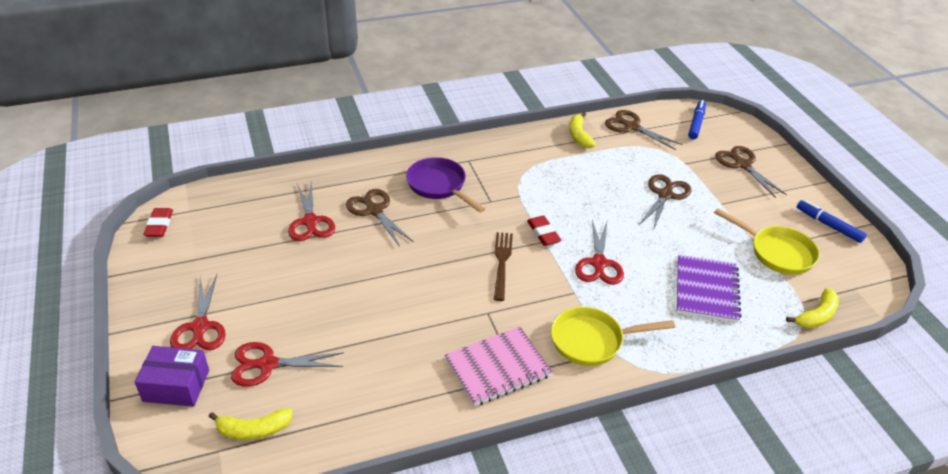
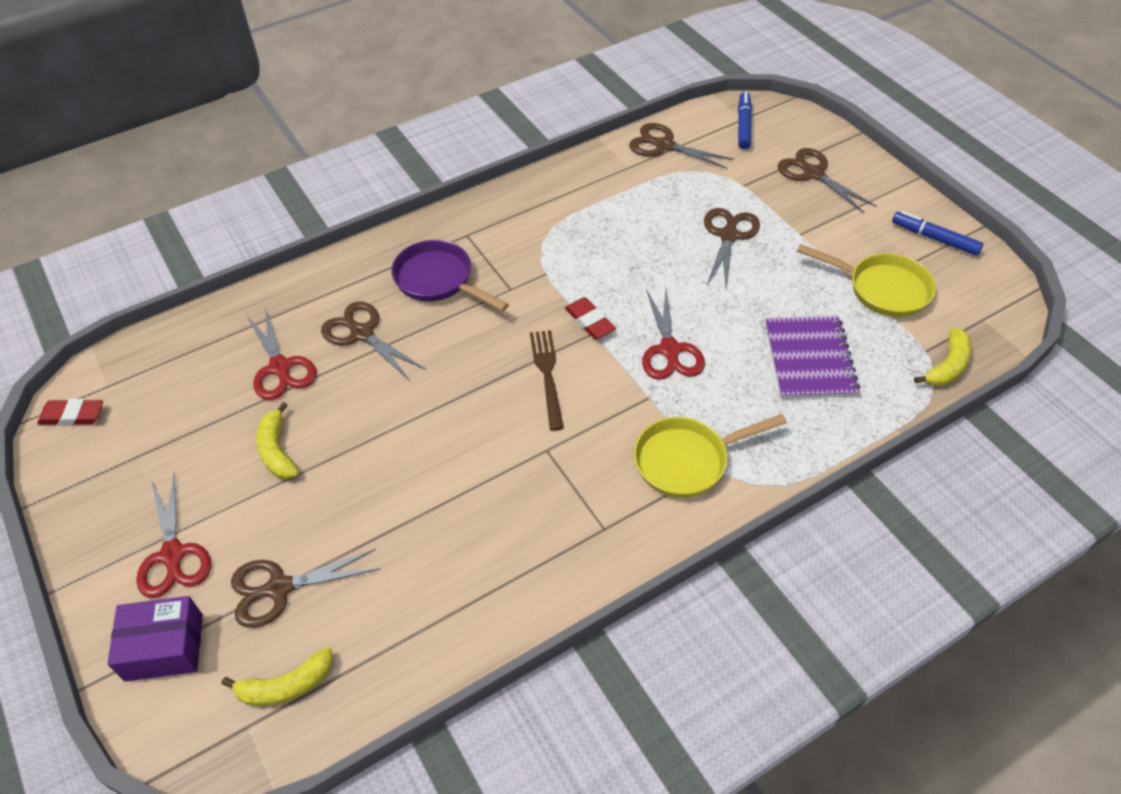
camera: 10 degrees left, 10 degrees up
(159, 225) = (72, 415): red eraser -> red eraser turned 75 degrees counterclockwise
(267, 364) = (279, 588): red scissors -> brown scissors
(498, 368) = (579, 524): pink notebook -> none
(579, 135) = (601, 171): yellow banana -> yellow banana (277, 450)

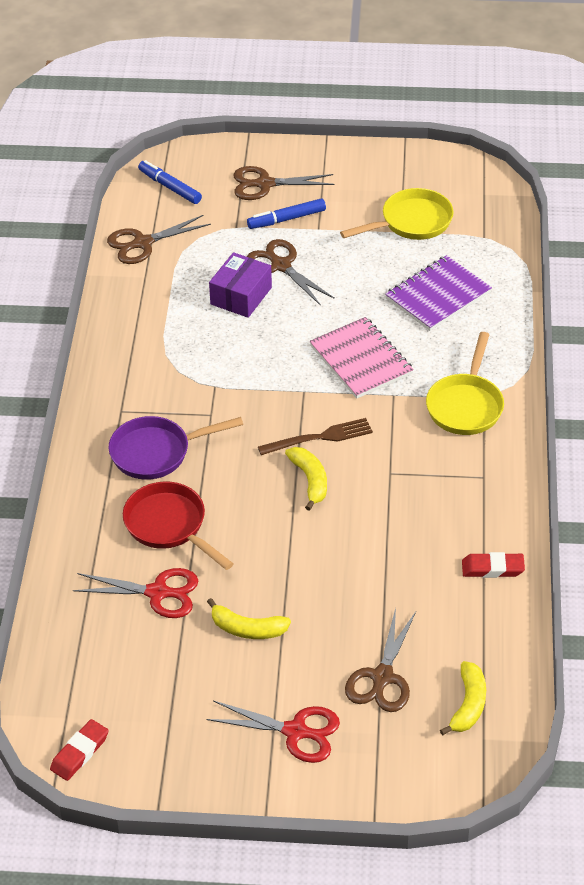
camera: 55 degrees left, 5 degrees down
(164, 647) = (378, 765): purple box -> purple box (241, 296)
(361, 333) = (169, 526): brown scissors -> red pan
(547, 374) = (320, 437): brown fork -> brown fork turned 135 degrees clockwise
(590, 321) = (290, 387): red eraser -> red eraser (492, 568)
(670, 350) = (361, 360): red scissors -> pink notebook
(809, 359) = (437, 295): purple notebook -> purple notebook turned 75 degrees counterclockwise
(934, 238) = (392, 168): blue marker -> blue marker (286, 219)
(947, 366) = (505, 236): yellow banana -> yellow banana (310, 480)

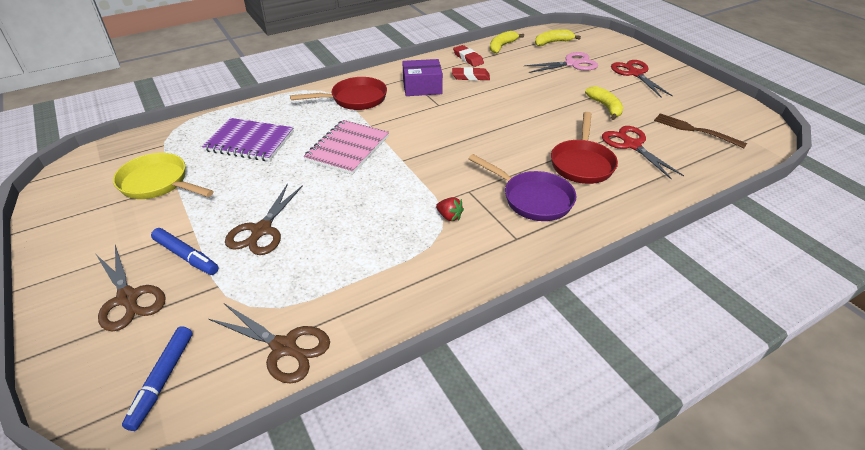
camera: 125 degrees left, 5 degrees down
(79, 752) = (755, 124): red eraser -> red eraser (470, 77)
(188, 383) = (449, 216): none -> red strawberry
(241, 296) = (320, 236): purple box -> purple box (422, 87)
(310, 480) = (478, 128): yellow banana -> yellow banana (502, 46)
(320, 437) = (438, 137): brown fork -> brown fork (694, 130)
(382, 678) = (572, 64): brown scissors -> pink scissors
(465, 405) = (354, 99): yellow pan -> red pan

